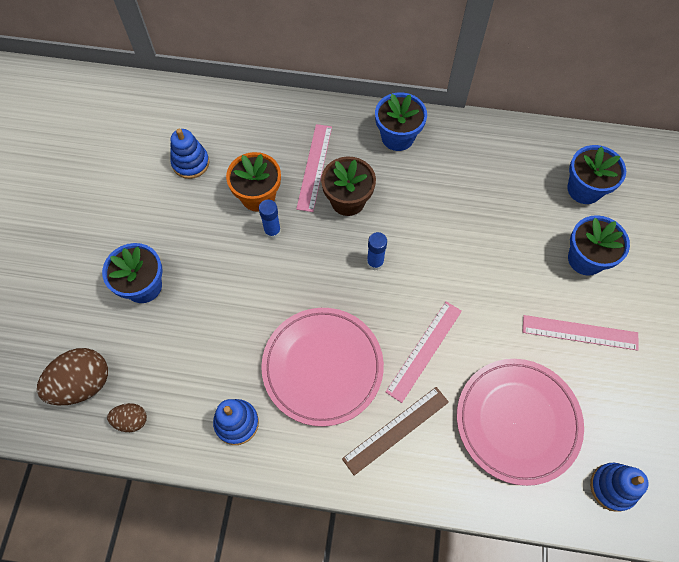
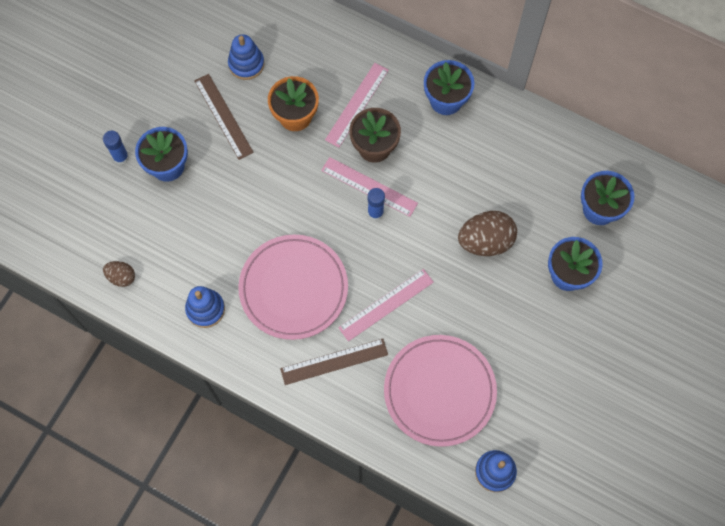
camera: 20 degrees right, 5 degrees up
(83, 384) = (92, 233): brown egg -> brown egg (485, 241)
(185, 219) = (223, 116): none -> brown ruler
(272, 231) = (296, 153): blue glue stick -> blue glue stick (121, 157)
(580, 332) = (530, 337): pink ruler -> pink ruler (369, 187)

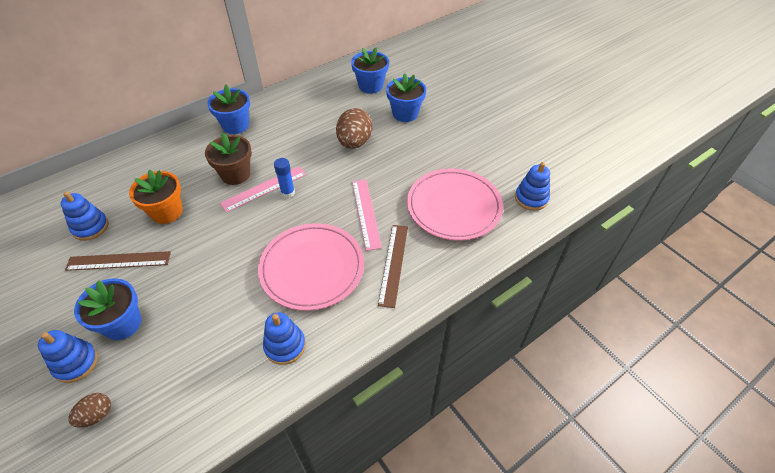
camera: 65 degrees left, 20 degrees down
(121, 157) = (76, 363): blue glue stick -> blue stacking toy
(121, 277) = (198, 413): brown egg -> brown egg (96, 415)
(357, 104) = (193, 172): pink ruler -> none

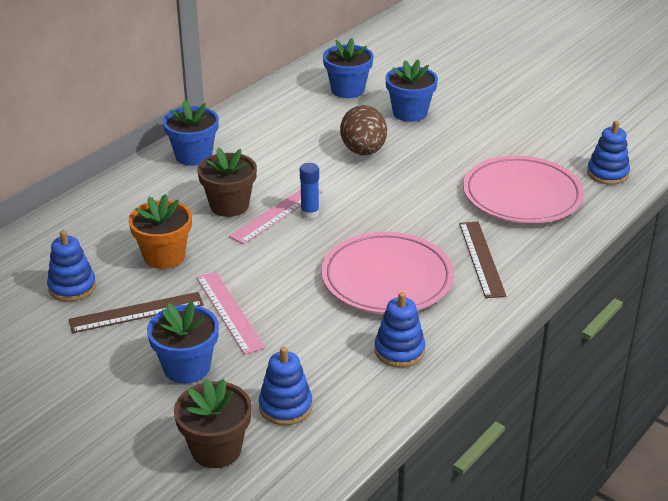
camera: 15 degrees left, 15 degrees down
(76, 363) = (155, 412): blue stacking toy -> blue stacking toy (285, 406)
(96, 415) = (216, 449): brown egg -> brown flower pot
(366, 213) = (420, 217): pink ruler -> pink ruler (229, 312)

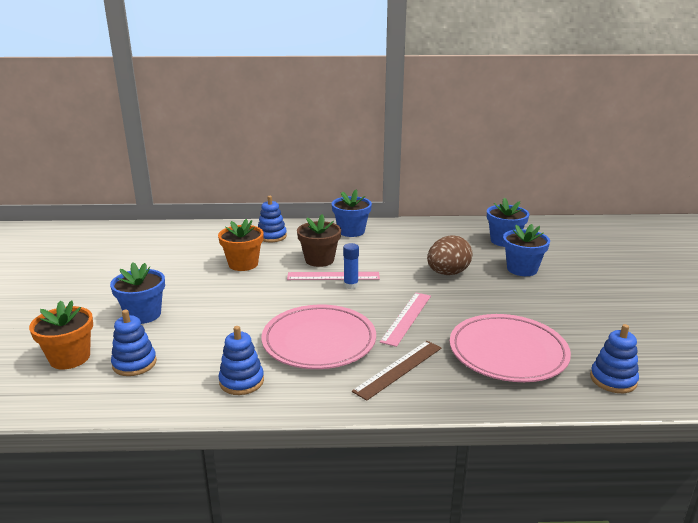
camera: 50 degrees right, 10 degrees down
(72, 287) = (183, 254): blue stacking toy -> blue stacking toy (272, 236)
(136, 312) = (180, 279): brown ruler -> none
(216, 449) = (70, 358): brown flower pot -> orange flower pot
(229, 312) = (213, 304): pink ruler -> pink ruler (406, 318)

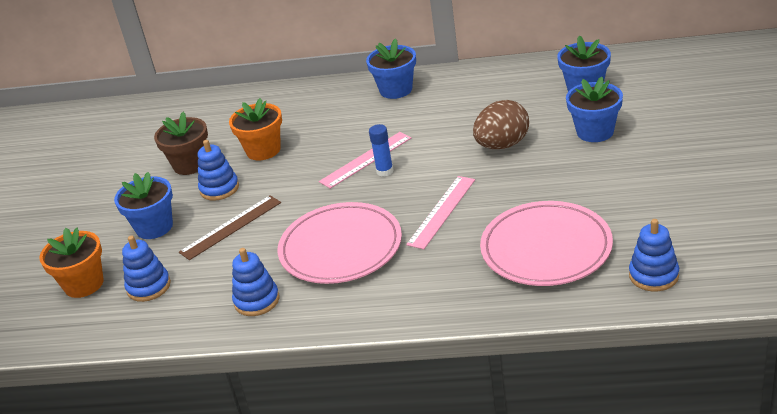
camera: 10 degrees right, 10 degrees up
(272, 236) = (298, 106): blue stacking toy -> blue stacking toy (219, 188)
(319, 260) = (352, 137): brown flower pot -> brown flower pot (190, 164)
(333, 276) = (366, 160): pink ruler -> pink ruler turned 45 degrees counterclockwise
(398, 369) = (421, 276): brown ruler -> brown ruler (231, 227)

